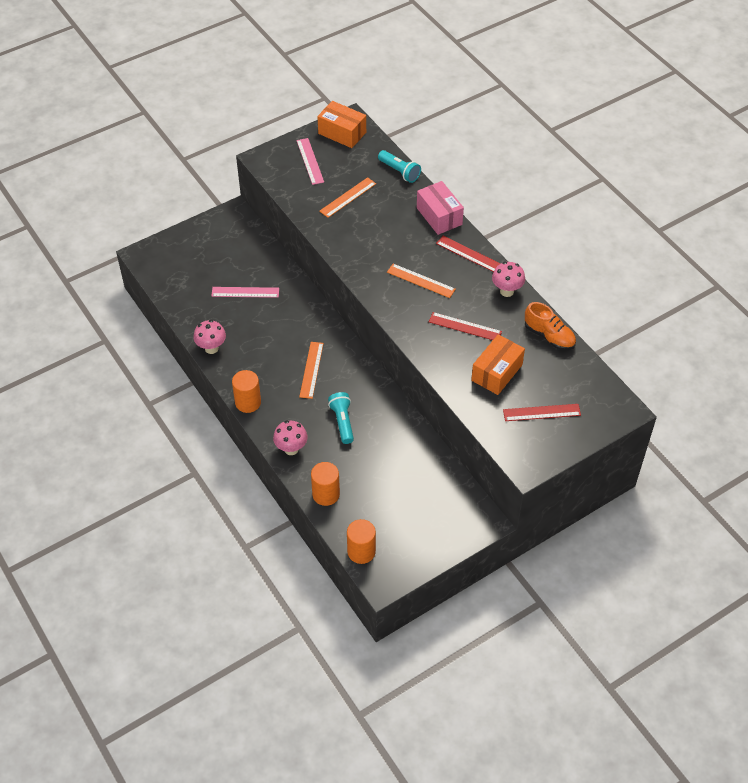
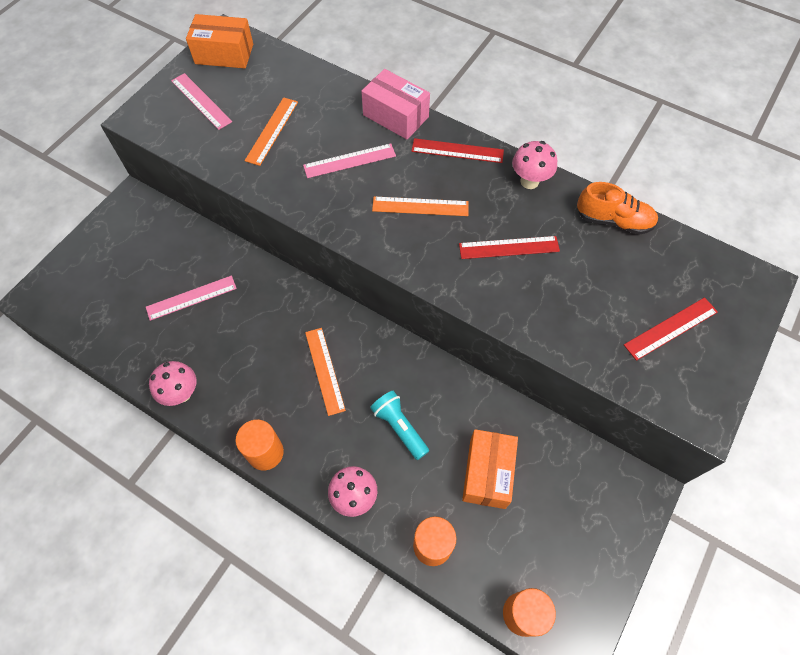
camera: 25 degrees left, 10 degrees up
(390, 235) = (349, 161): none -> pink ruler
(399, 171) = (318, 78): turquoise flashlight -> none
(497, 372) = (584, 295): orange box -> orange box (487, 473)

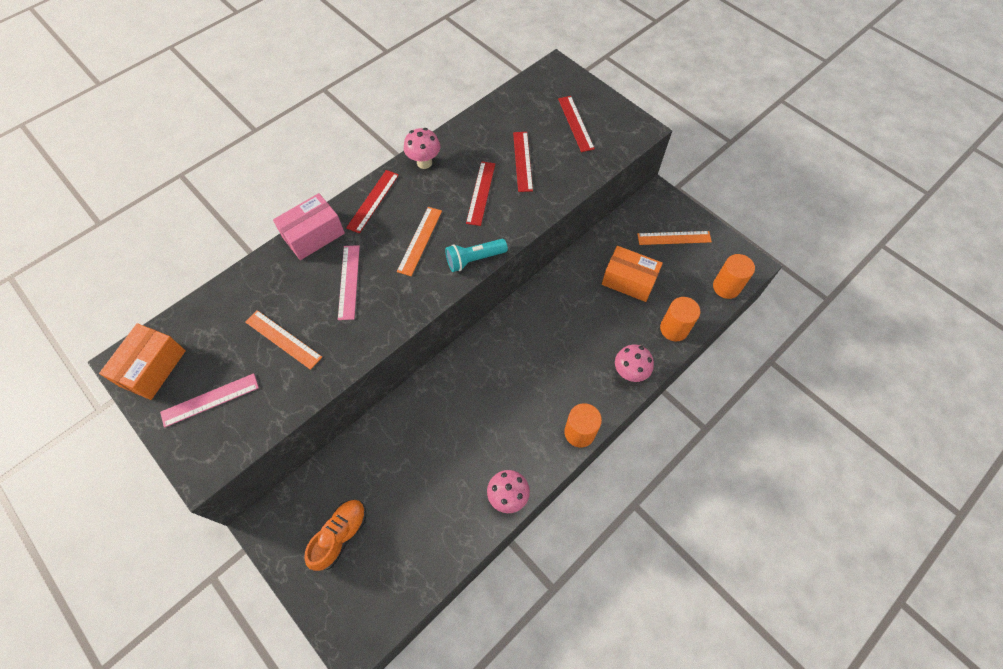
camera: 75 degrees left, 0 degrees up
(191, 298) = (409, 475): pink ruler -> none
(325, 370) = (518, 373): orange ruler -> orange ruler (674, 238)
(399, 427) = (581, 329): turquoise flashlight -> turquoise flashlight (474, 259)
(577, 280) = (522, 161): none -> red ruler
(613, 220) = (479, 125): orange shoe -> orange shoe (340, 535)

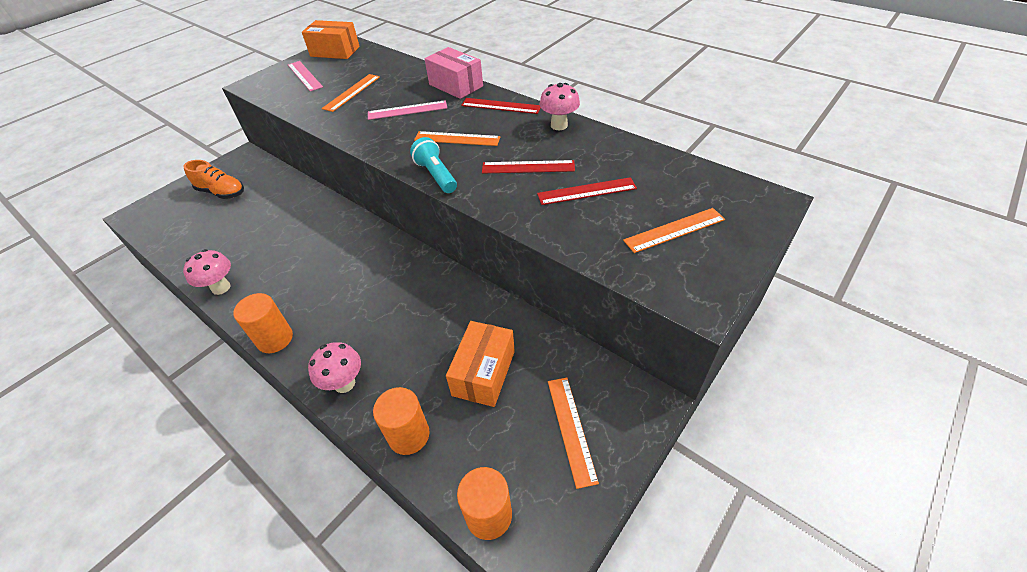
camera: 85 degrees right, 15 degrees down
(575, 123) = (674, 230): red ruler -> orange ruler

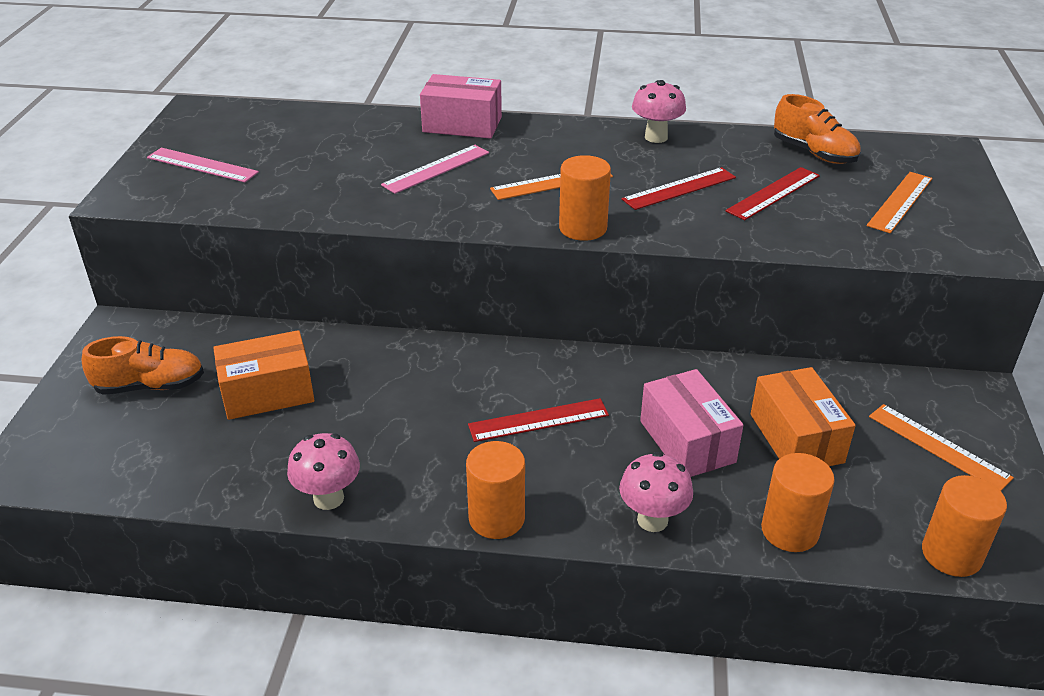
camera: 35 degrees left, 10 degrees down
(335, 51) = (204, 123): orange box -> orange box (268, 393)
(352, 92) = (317, 168): orange ruler -> none
(418, 342) = (687, 441): none -> pink box
(436, 175) = (583, 228): turquoise flashlight -> orange cylinder
(501, 106) = (556, 134): red ruler -> red ruler (538, 420)
(655, 169) = (814, 153): none -> orange shoe

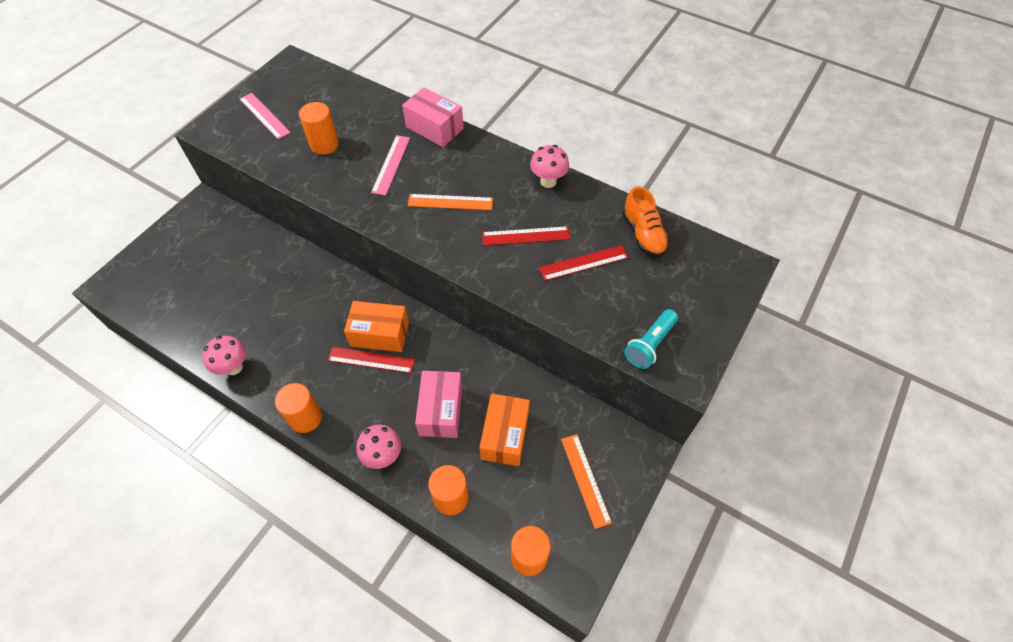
camera: 25 degrees right, 20 degrees up
(150, 386) = (194, 253): orange shoe -> none
(268, 393) = (247, 281): orange box -> orange box (380, 334)
(436, 169) = (391, 164): pink ruler -> pink ruler turned 60 degrees counterclockwise
(583, 228) = (439, 250): orange cylinder -> orange cylinder (324, 144)
(900, 202) = (664, 303): orange ruler -> none
(925, 240) = (650, 344): none -> turquoise flashlight

